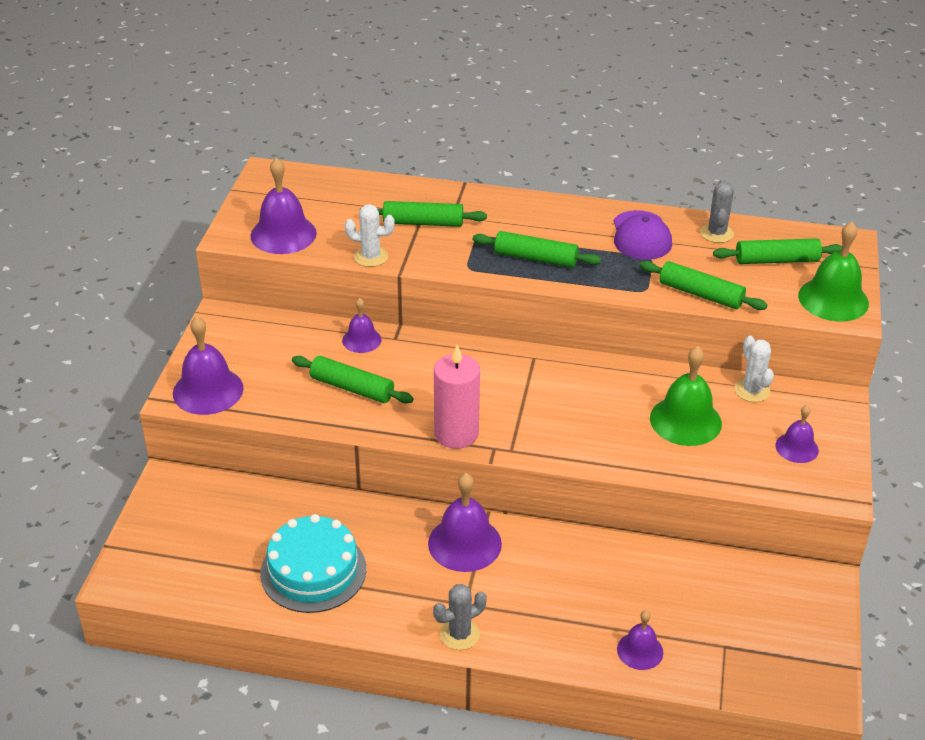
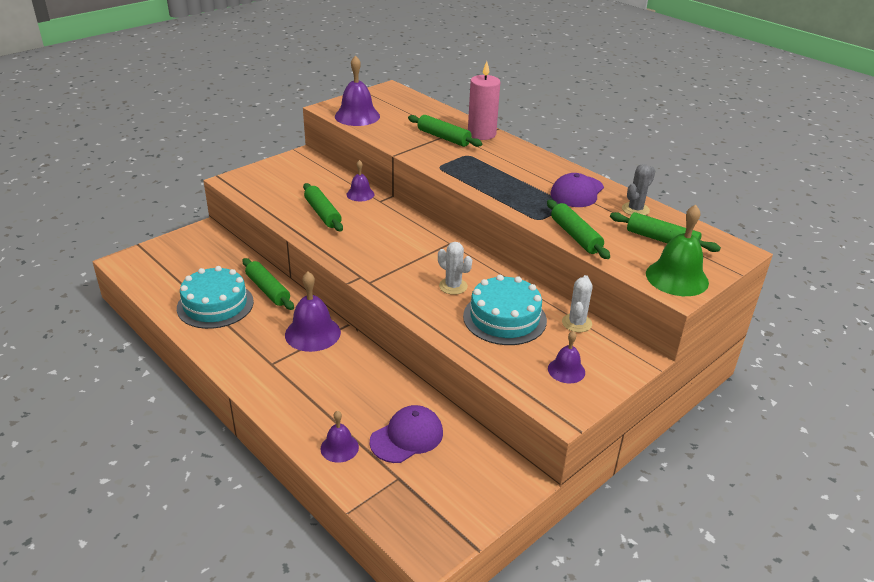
camera: 35 degrees right, 5 degrees down
(208, 390) = (248, 184): purple bell -> none
(371, 257) = (389, 142): white cactus -> white cactus (453, 286)
(456, 433) = (349, 259): pink candle -> pink candle (481, 134)
(459, 634) = (247, 377): grey cactus -> none
(535, 258) = (488, 177): green rolling pin -> green rolling pin (268, 290)
(685, 420) = (504, 318): green bell -> turquoise cake
(686, 601) = (407, 437): none -> purple cap

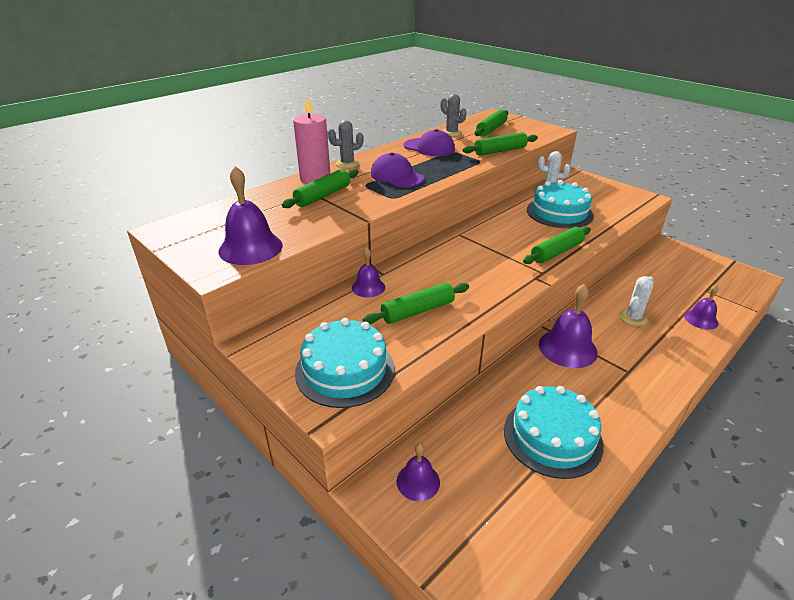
camera: 90 degrees left, 0 degrees up
(264, 185) = (345, 370): none -> turquoise cake
(268, 290) = (506, 392): green rolling pin -> green rolling pin (556, 252)
(407, 437) = (664, 288): purple cap -> purple cap (396, 176)
(453, 286) = (528, 232): white cactus -> white cactus (633, 317)
(520, 147) = (347, 163): none -> grey cactus
(566, 370) = (604, 195): purple bell -> purple bell (418, 481)
(677, 278) = (537, 129): green bell -> none

